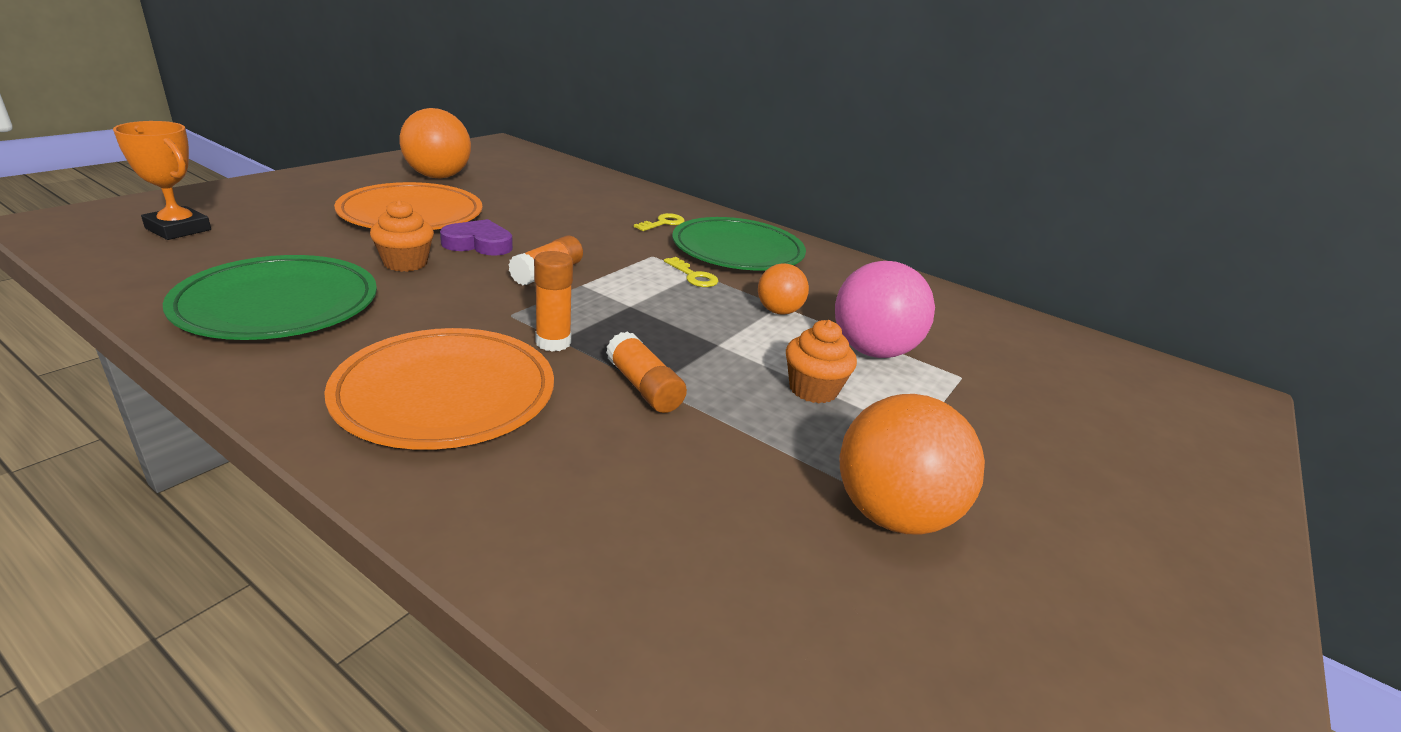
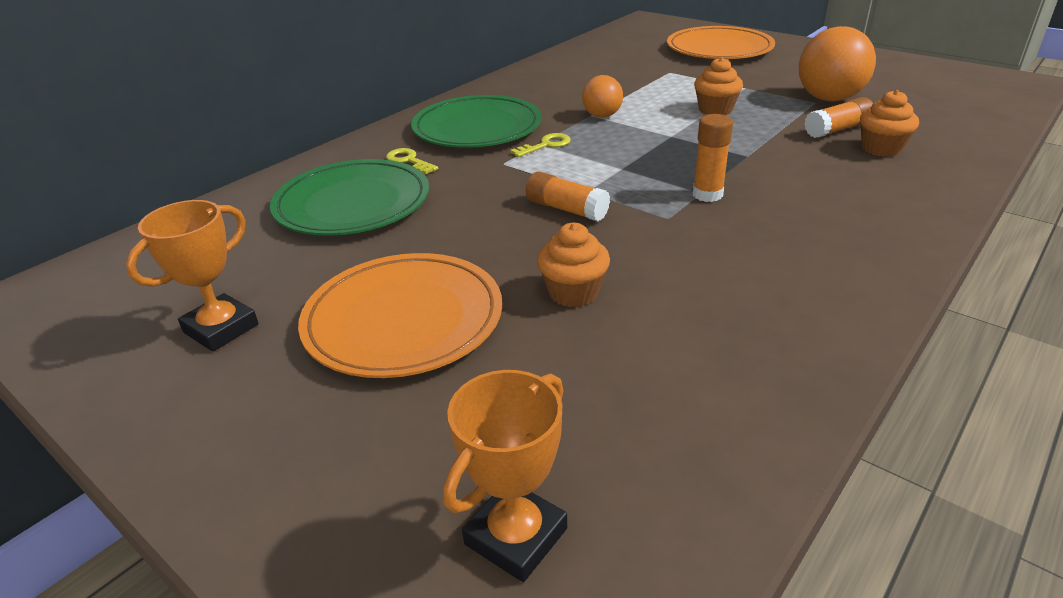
camera: 80 degrees left, 5 degrees up
(278, 304) = (720, 350): green plate -> green plate (352, 204)
(438, 176) = (221, 328): orange ball -> orange trophy
(445, 394) = (816, 227): orange plate -> orange plate (719, 49)
(478, 244) = (500, 256): purple heart -> none
(644, 387) = (751, 158): orange glue stick -> orange glue stick (837, 129)
(666, 515) = (881, 148): none -> orange cupcake
(872, 351) = (650, 91): pink ball -> none

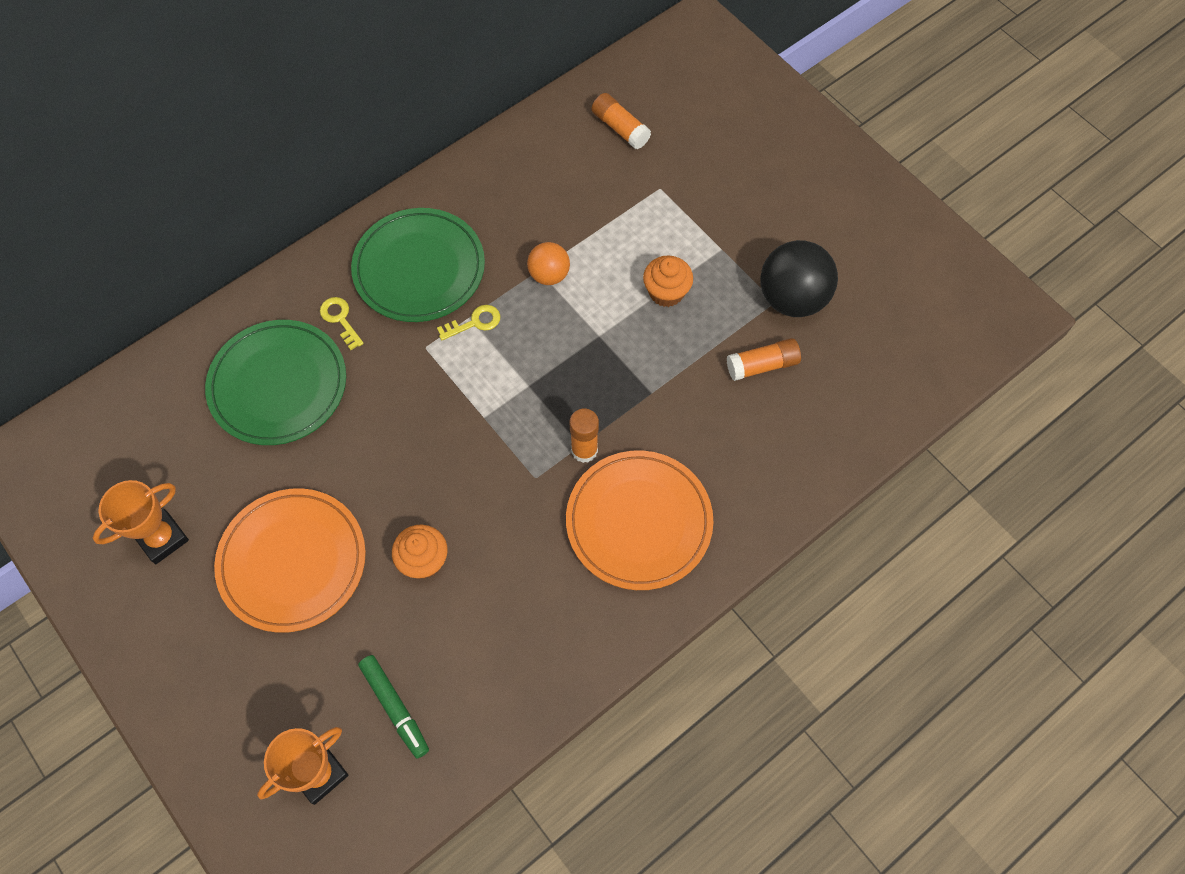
camera: 10 degrees right, 30 degrees up
(566, 209) = (456, 442): orange glue stick -> orange glue stick (620, 128)
(604, 432) = (395, 707): none -> green marker
(719, 49) = (743, 140): orange plate -> orange plate (639, 522)
(829, 99) = (792, 298): orange ball -> black ball
(881, 148) = (780, 412): orange cupcake -> none

